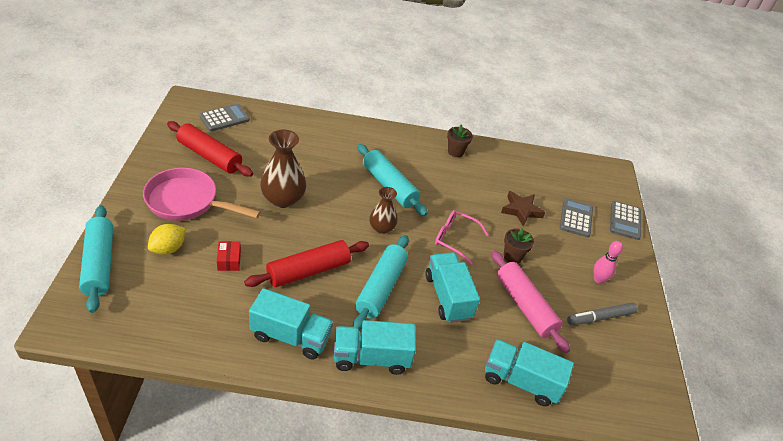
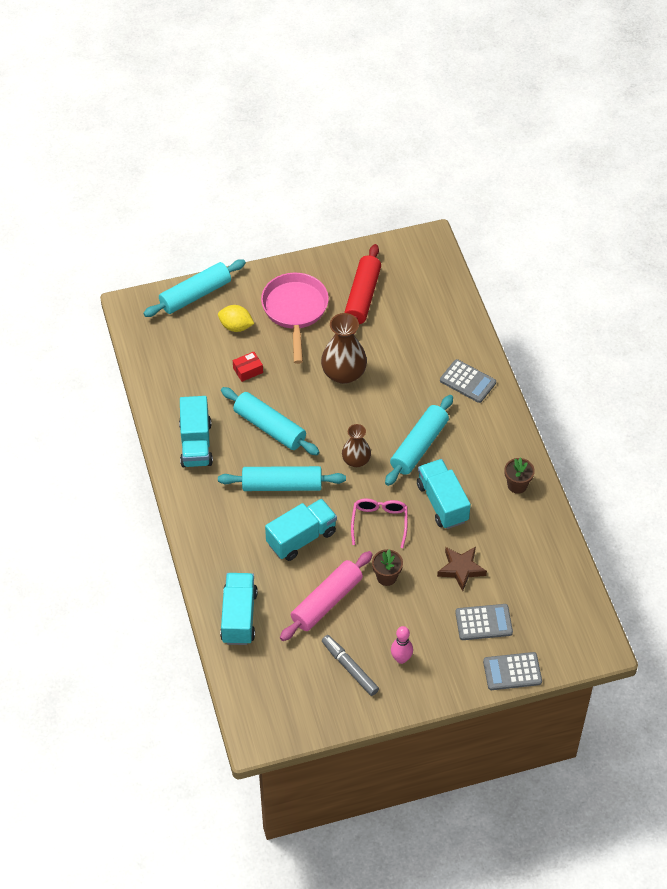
camera: 75 degrees right, 10 degrees up
(224, 118) = (424, 280): grey calculator -> grey calculator (467, 381)
(308, 271) = (269, 427): red rolling pin -> turquoise rolling pin
(371, 358) = (205, 504): turquoise truck -> turquoise truck (442, 503)

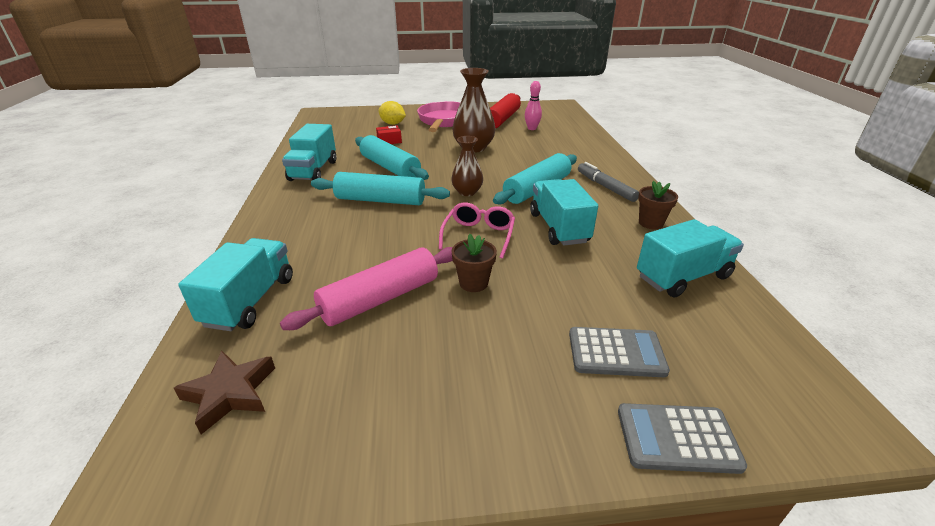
camera: 10 degrees right, 20 degrees down
(195, 295) = (370, 111): turquoise rolling pin -> none
(301, 538) = (379, 238): turquoise truck -> turquoise truck (683, 277)
(349, 668) = (376, 388): grey marker -> grey marker (605, 187)
(401, 658) = (469, 386): pink bowling pin -> pink bowling pin (532, 128)
(461, 569) = (580, 286): brown star -> brown star (230, 393)
(467, 381) = (590, 159): grey calculator -> none

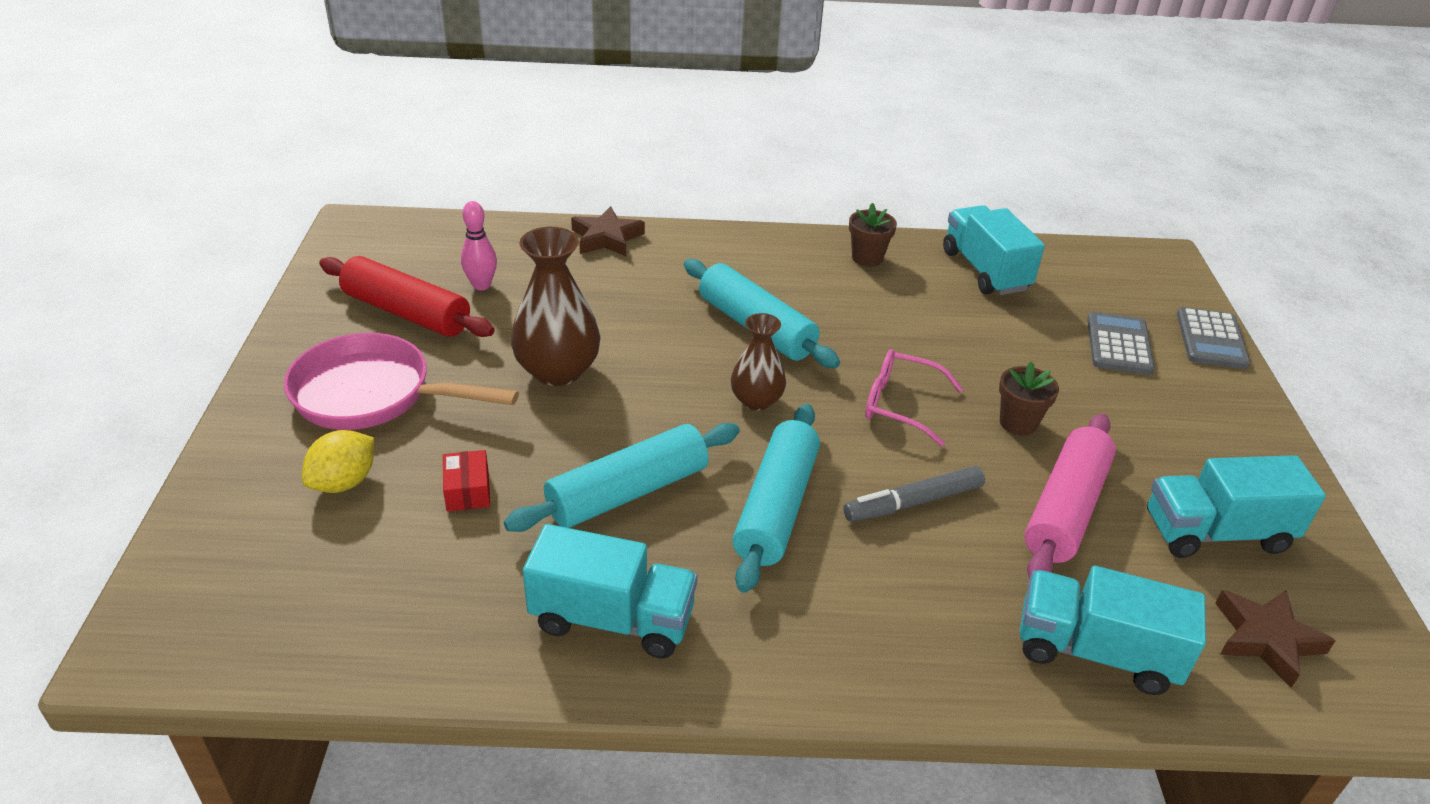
camera: 85 degrees left, 5 degrees up
(380, 299) = (1065, 509): pink rolling pin -> pink rolling pin turned 60 degrees clockwise
(558, 228) = (878, 330): turquoise truck -> turquoise truck (1216, 533)
(597, 147) = (606, 238): none -> brown star
(605, 187) = (758, 265): grey marker -> grey marker (913, 502)

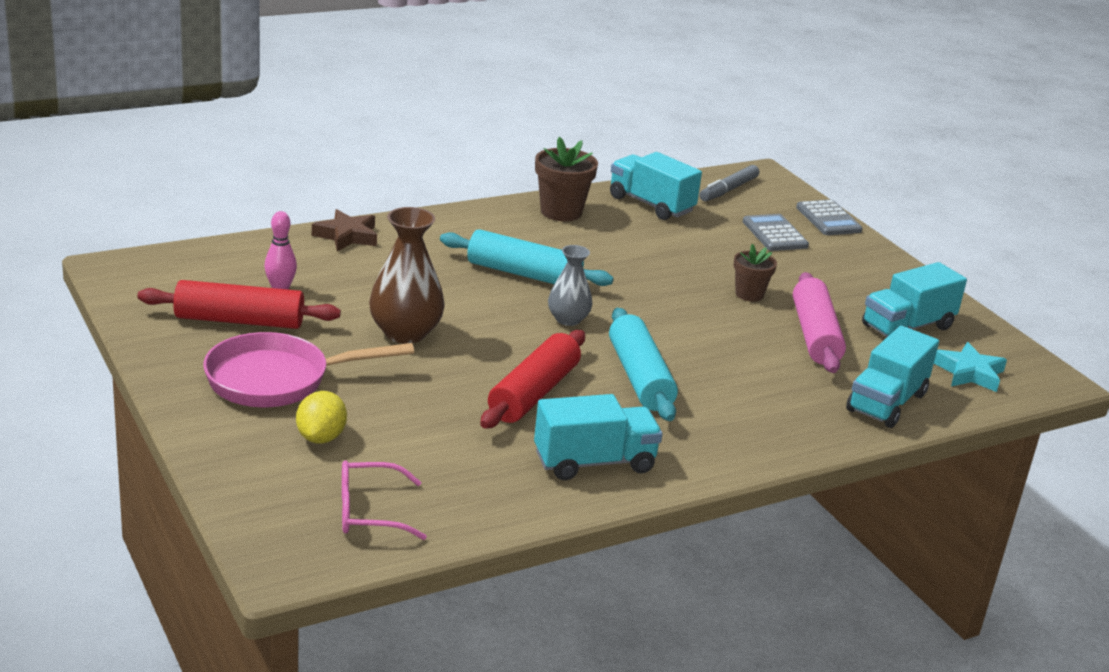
camera: 30 degrees left, 10 degrees down
(468, 491) = (420, 420): red box -> none
(628, 492) = (533, 393): turquoise rolling pin -> red rolling pin
(756, 400) = (568, 319): brown vase -> grey vase
(867, 258) = (561, 212): brown flower pot -> brown flower pot, size x1.58
(900, 404) = (666, 300): pink glasses -> pink glasses (368, 512)
(913, 502) = (722, 354): grey marker -> grey marker (728, 190)
(1095, 652) = (886, 402): turquoise truck -> turquoise truck turned 45 degrees counterclockwise
(1266, 639) = (969, 373): brown star -> turquoise star

